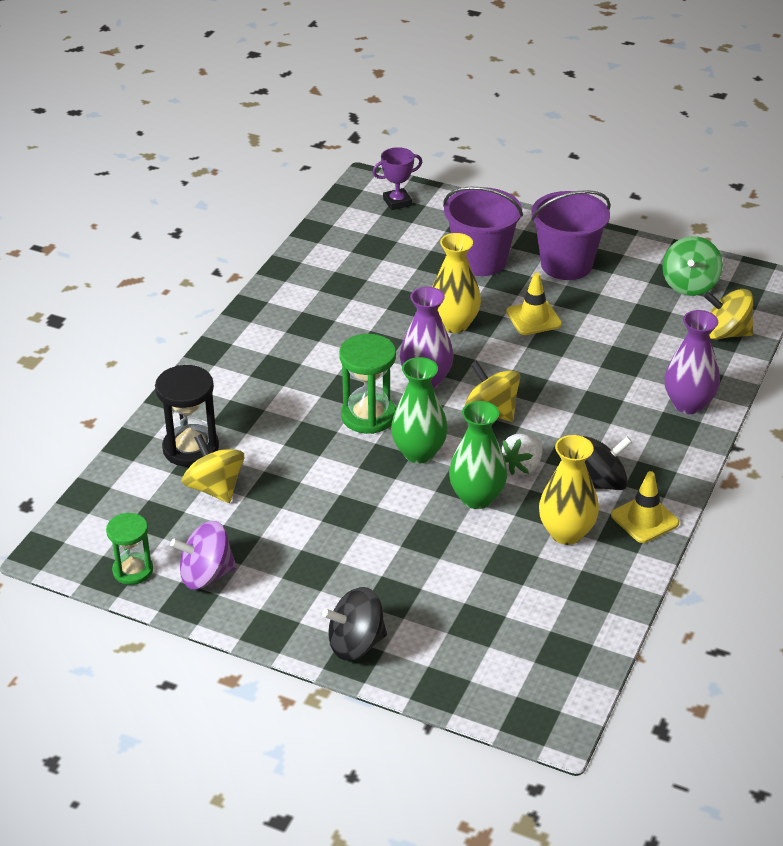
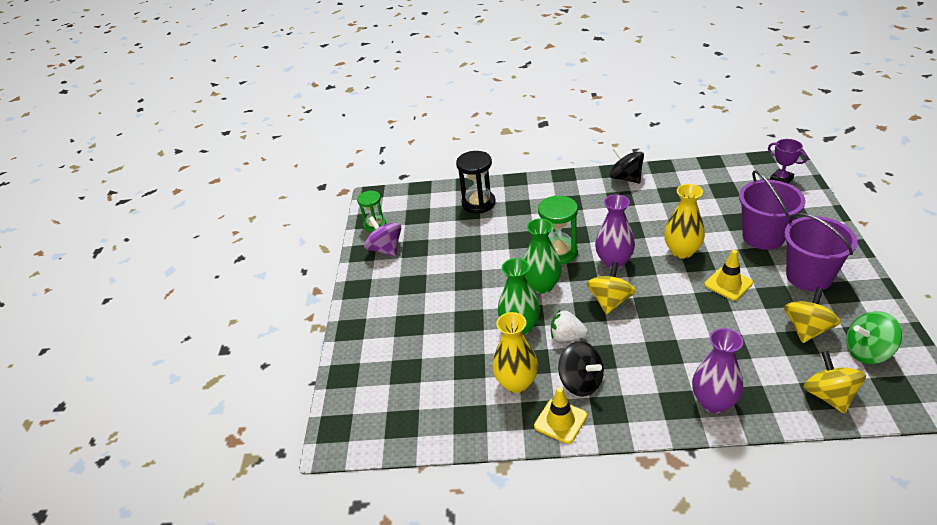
camera: 70 degrees right, 0 degrees up
(215, 488) = (453, 224): yellow spinning top -> yellow spinning top (807, 329)
(356, 644) = (362, 325): black spinning top -> black spinning top (626, 178)

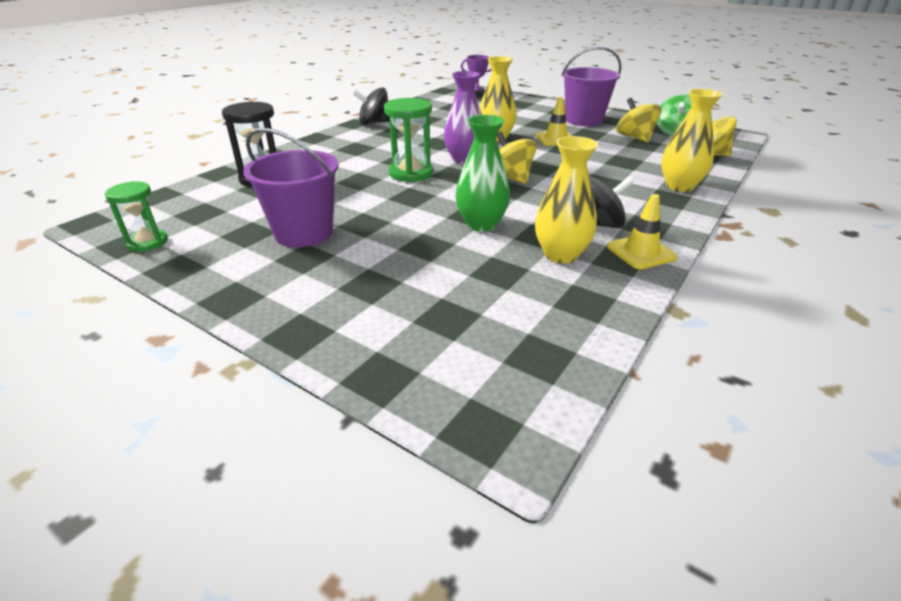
camera: 60 degrees left, 5 degrees down
(385, 249) = (207, 251): purple spinning top -> none
(542, 286) = (441, 195): green vase -> none
(567, 337) = (528, 209): white strawberry -> none
(713, 402) = (679, 186): purple vase -> yellow vase
(763, 236) = (524, 116): purple bucket -> purple bucket (303, 233)

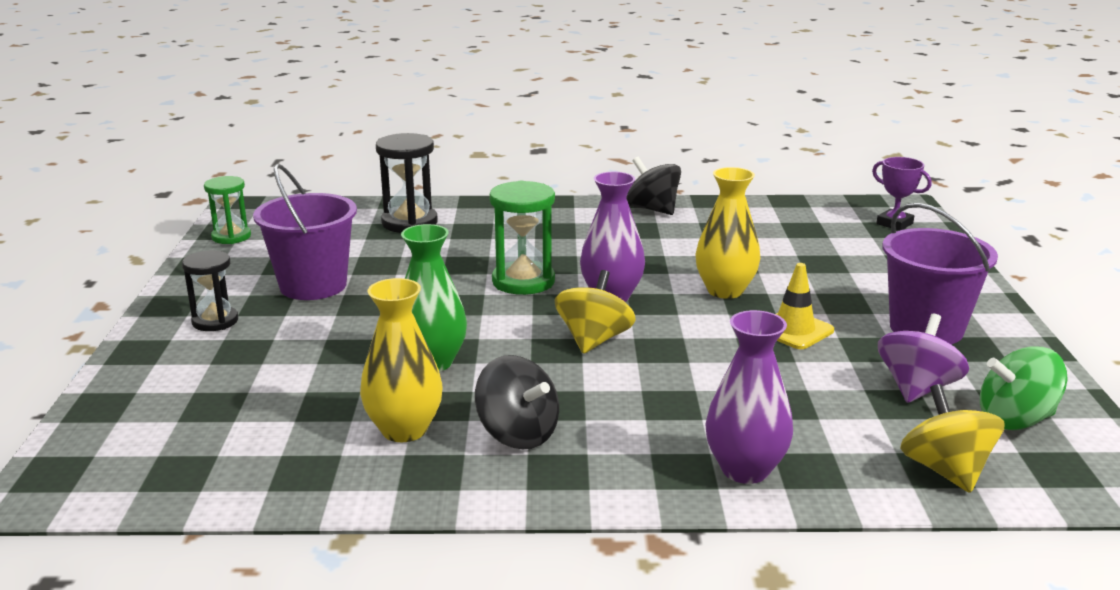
camera: 55 degrees right, 10 degrees down
(300, 285) = (215, 321): none -> black hourglass
(634, 137) = (917, 388): yellow spinning top -> purple spinning top
(641, 252) = (468, 481): yellow traffic cone -> none
(679, 186) = (745, 470): yellow vase -> purple vase

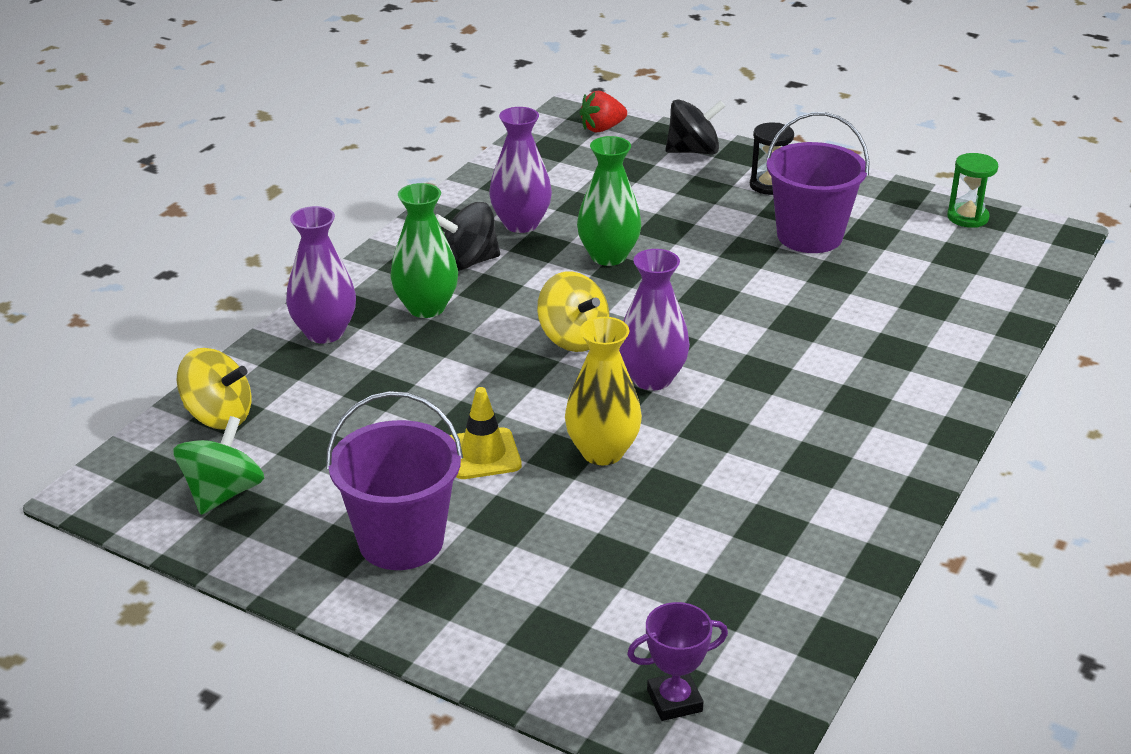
camera: 120 degrees right, 10 degrees up
(99, 452) = (602, 128): none -> red strawberry
(404, 430) = (521, 224): yellow vase -> purple vase
(409, 223) = (944, 318): black hourglass -> none
(523, 281) = (729, 341): green hourglass -> none
(630, 427) = (426, 307): none -> green vase
(652, 209) = (877, 501): black spinning top -> black spinning top (693, 151)
(917, 388) = (320, 469): purple spinning top -> none

